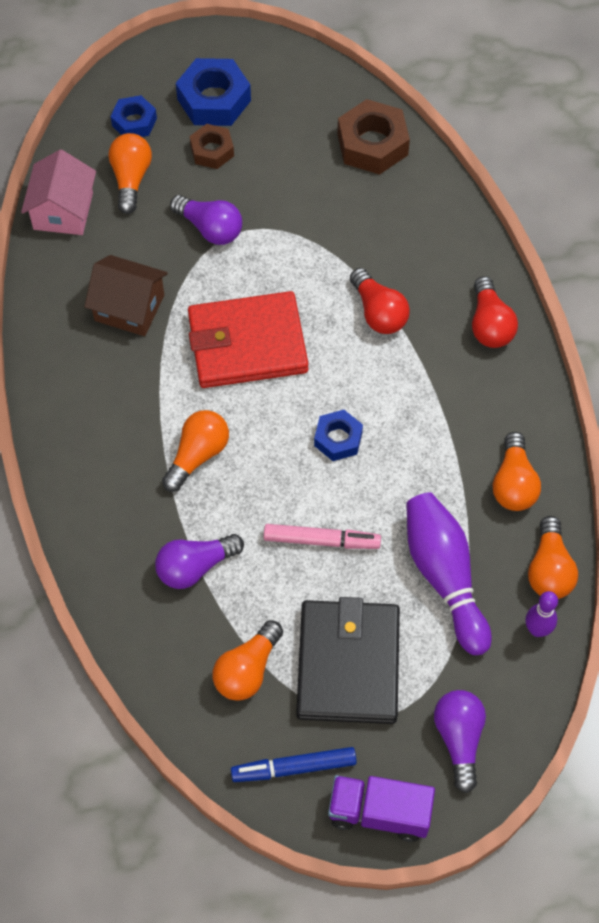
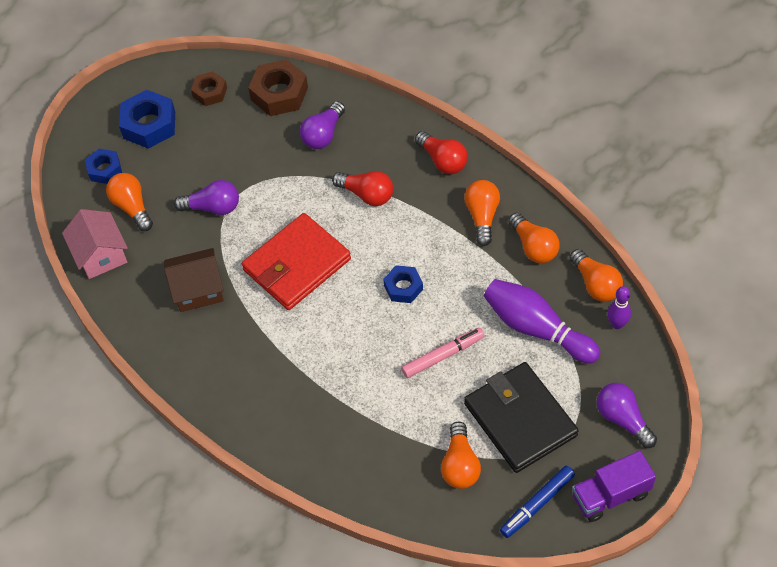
camera: 30 degrees left, 5 degrees down
(195, 567) = (375, 424): purple light bulb -> purple light bulb (323, 134)
(197, 455) = (320, 354): orange light bulb -> orange light bulb (482, 217)
(212, 151) = (174, 158): brown nut -> brown nut (210, 92)

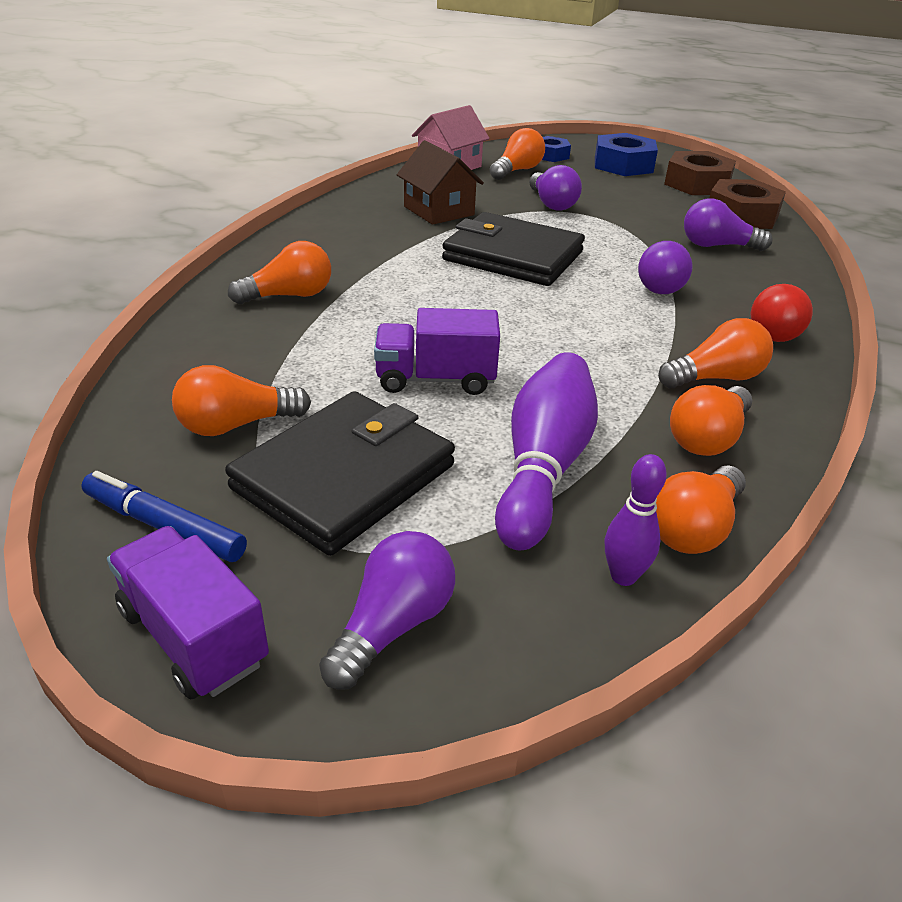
camera: 65 degrees right, 20 degrees down
(210, 92) = (697, 184): brown nut -> brown nut, size x1.64
(297, 265) = (513, 256): red wallet -> black wallet
(312, 418) = (289, 296): none -> orange light bulb
(366, 194) = (658, 284): red light bulb -> purple light bulb
(403, 287) = (533, 330): blue nut -> none
(443, 355) = (435, 379): pink marker -> purple truck

